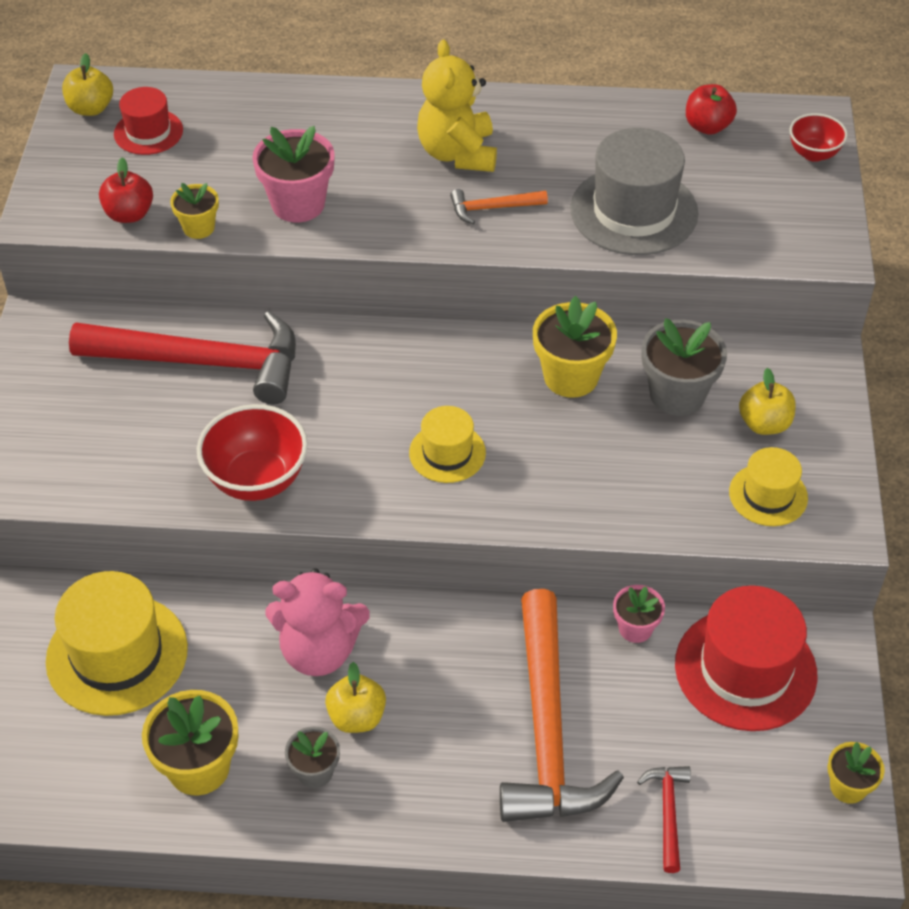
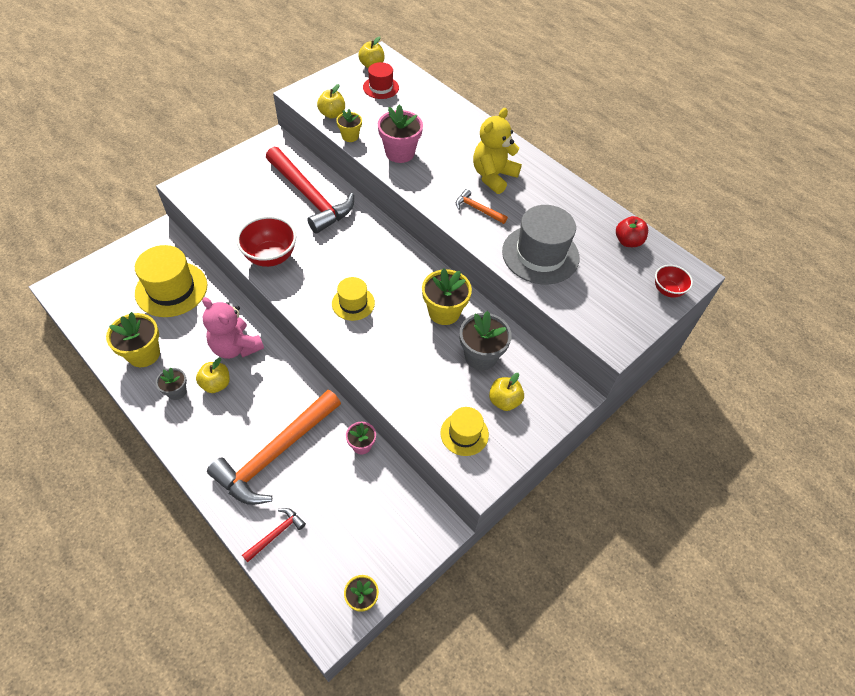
camera: 40 degrees right, 5 degrees up
(129, 214) = (332, 114): red apple -> yellow apple
(745, 669) = (384, 505): red hat -> none

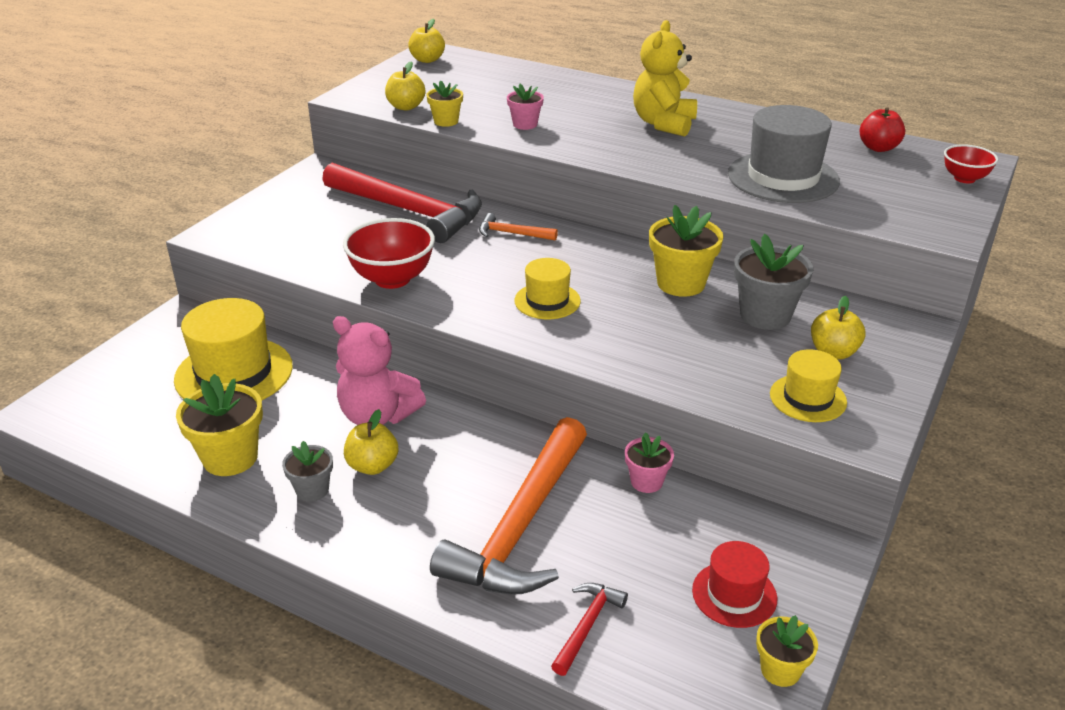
camera: 15 degrees left, 20 degrees down
(381, 87) = (454, 76): red hat -> red hat (734, 594)
(400, 153) = (525, 124): pink flower pot -> pink flower pot, size x0.58
(477, 209) = (668, 154): orange hammer -> orange hammer (512, 233)

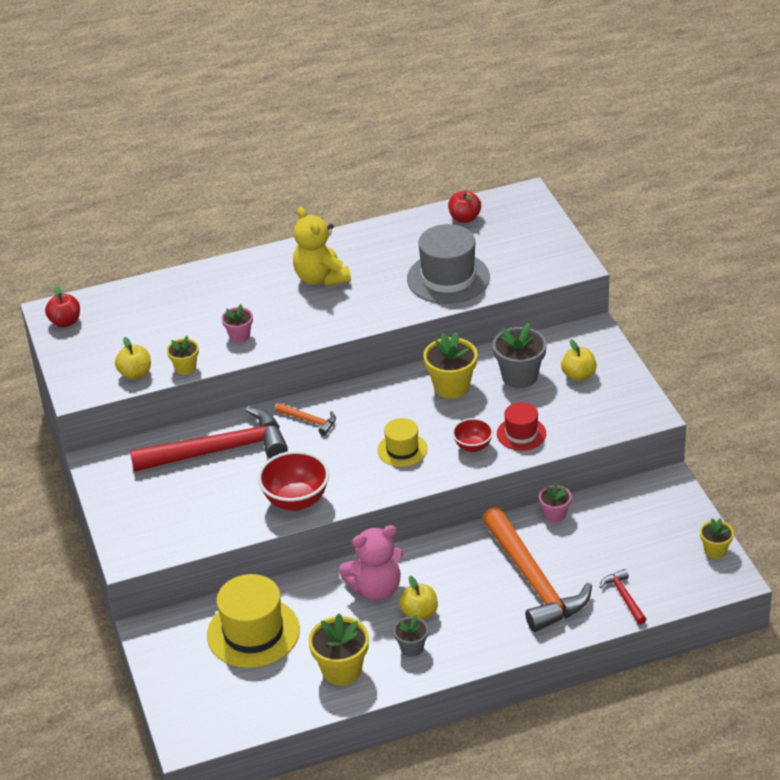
camera: 45 degrees left, 5 degrees up
(427, 60) = (65, 322): yellow apple -> red apple
(512, 233) = (309, 421): orange hammer -> orange hammer turned 120 degrees counterclockwise
(734, 594) = (660, 535): red hat -> red hat (521, 434)
(808, 398) = (601, 411): yellow hat -> none
(964, 178) = (536, 215): red bowl -> red bowl (473, 446)

